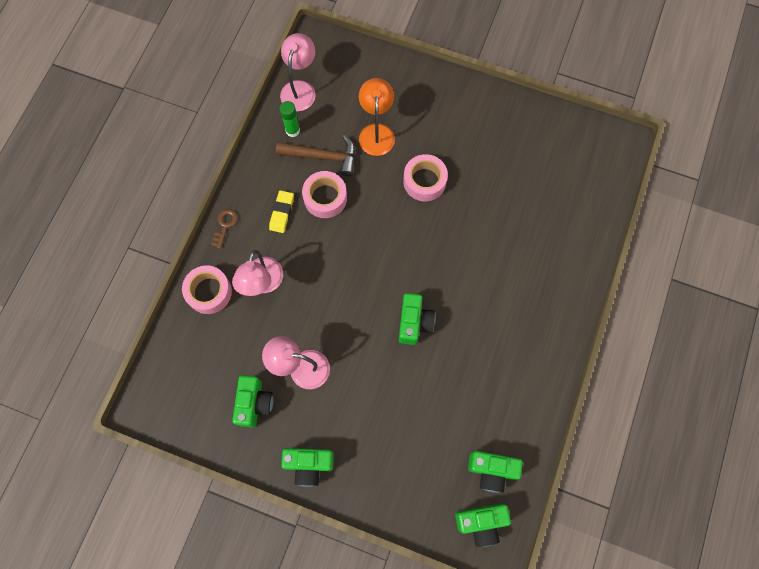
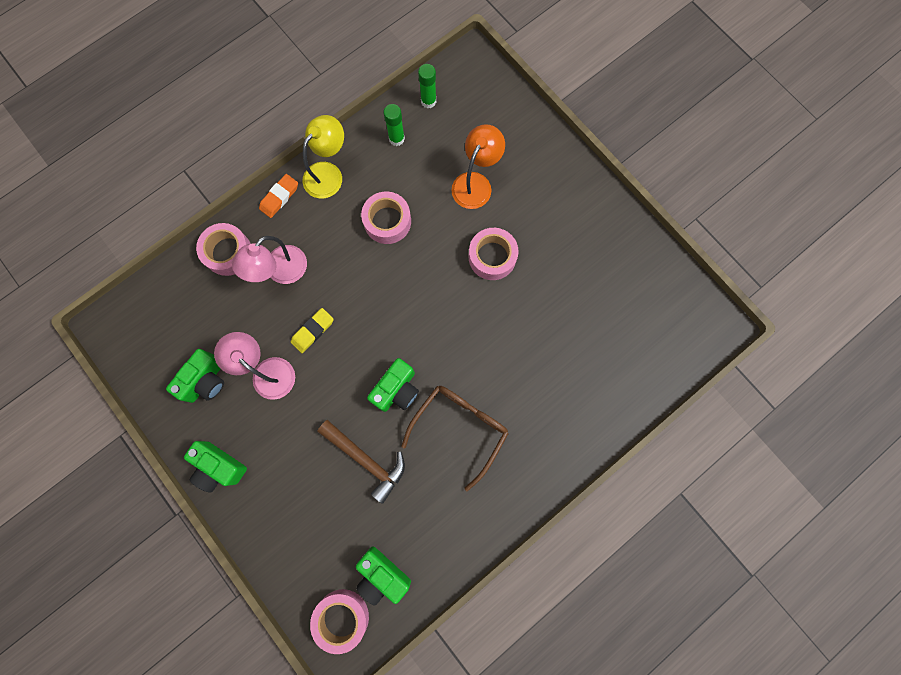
camera: 30 degrees right, 5 degrees up
(225, 225) = (279, 197): brown key -> orange eraser
(253, 186) = (328, 173): none -> yellow lamp
(282, 213) = (338, 213): yellow eraser -> yellow eraser (312, 331)
(300, 89) = (428, 101): pink lamp -> green glue stick
(322, 156) = (409, 179): brown hammer -> brown hammer (366, 460)
(481, 324) = (460, 428): none -> brown glasses
(481, 522) = (342, 617): green camera -> pink tape

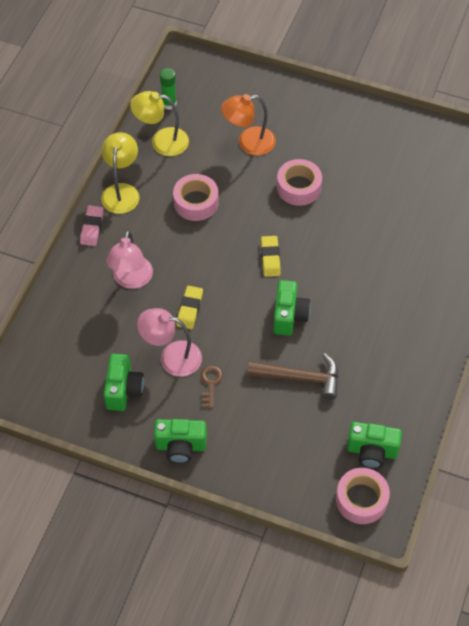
camera: 30 degrees left, 20 degrees down
(228, 252) = (76, 288): pink tape -> none
(279, 197) = (92, 227): orange eraser -> pink eraser
(283, 419) = (210, 383): none -> brown key
(396, 139) = (162, 141): green glue stick -> yellow lamp
(418, 318) = (270, 258): none -> yellow eraser
(460, 428) = (359, 317): brown glasses -> none
(475, 183) = (248, 143): orange lamp -> orange lamp turned 105 degrees counterclockwise

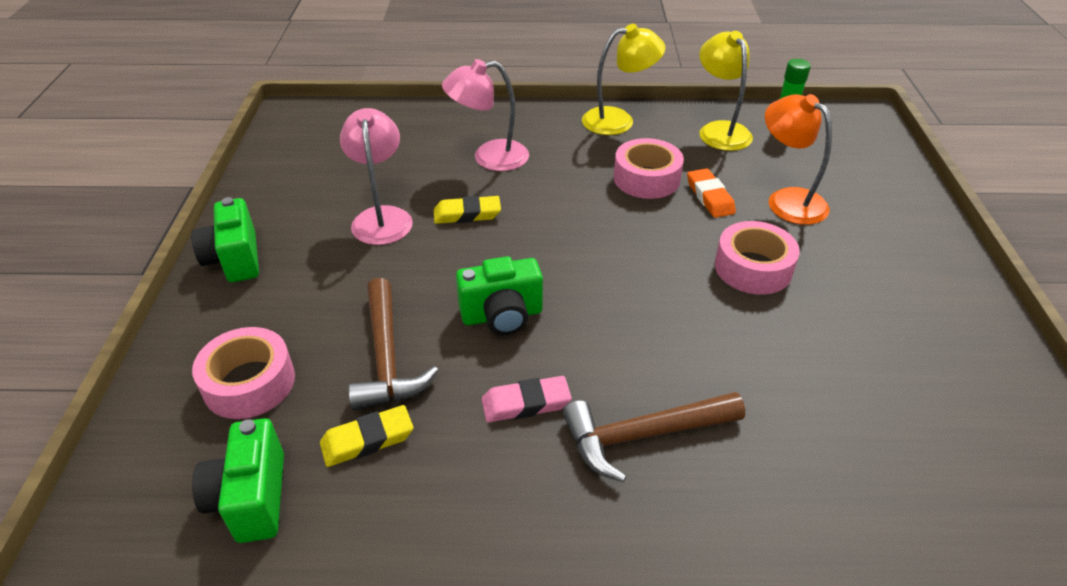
camera: 70 degrees right, 15 degrees down
(92, 227) = (550, 113): pink eraser -> pink eraser (526, 403)
(123, 390) = (317, 190): green camera -> none
(210, 383) = (348, 262): brown key -> none
(229, 178) = (709, 197): none -> orange eraser
(270, 258) = (599, 269): yellow eraser -> yellow eraser (367, 439)
(361, 499) = (142, 508): pink tape -> pink tape (249, 383)
(391, 282) = (643, 435): none -> brown hammer

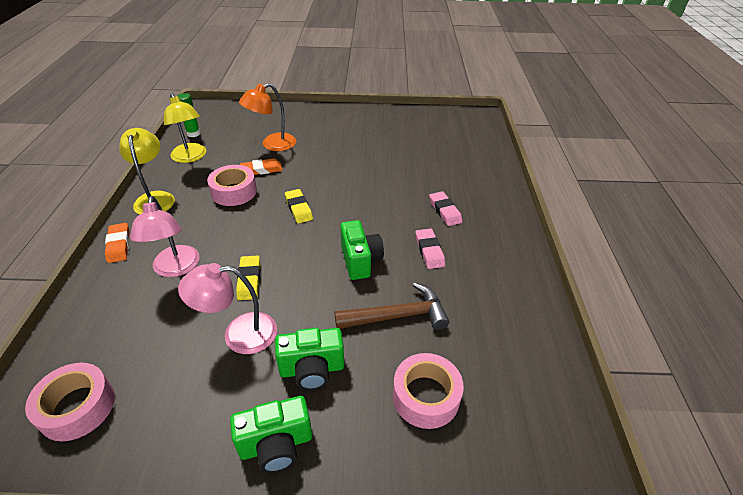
camera: 90 degrees left, 0 degrees up
(251, 498) = (518, 373): green camera -> green camera (312, 369)
(367, 439) = (464, 319): yellow eraser -> yellow eraser (298, 208)
(528, 114) = (119, 245): none -> orange eraser
(643, 435) = (445, 211): brown hammer -> pink eraser
(720, 130) = (191, 157): yellow lamp -> yellow lamp turned 105 degrees counterclockwise
(753, 268) = (328, 164): pink tape -> pink tape (77, 407)

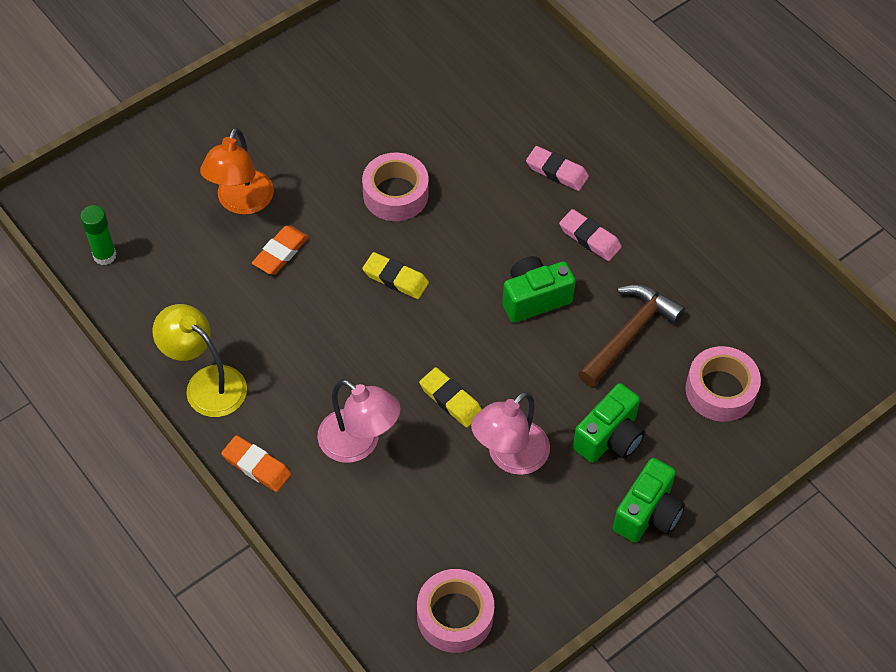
camera: 40 degrees left, 15 degrees up
(191, 157) = (160, 296): yellow lamp -> none
(234, 192) = (290, 308): pink tape -> pink tape (395, 194)
(360, 260) = (534, 298): green camera -> green camera turned 60 degrees counterclockwise

